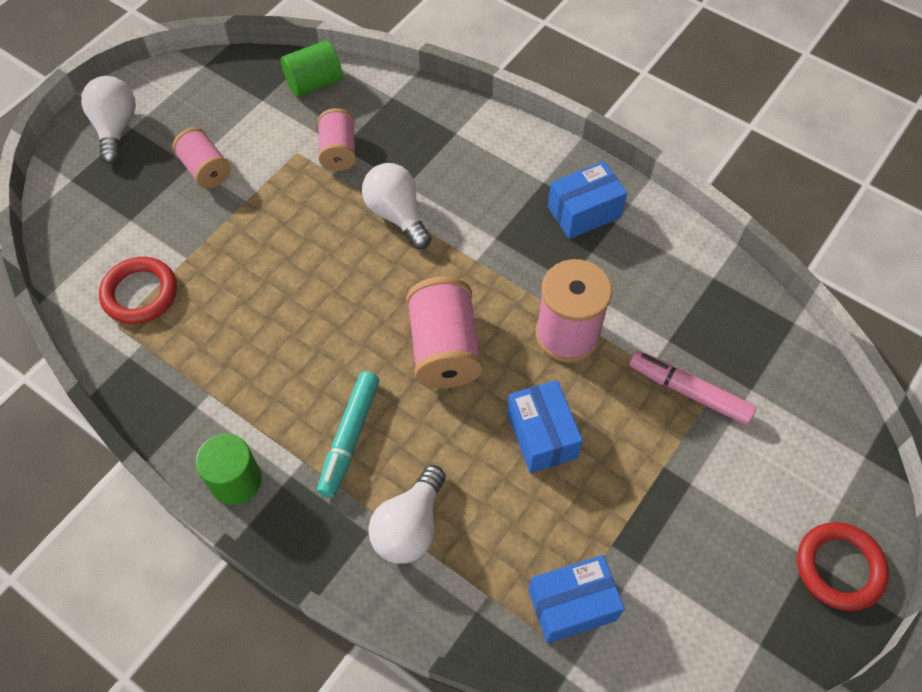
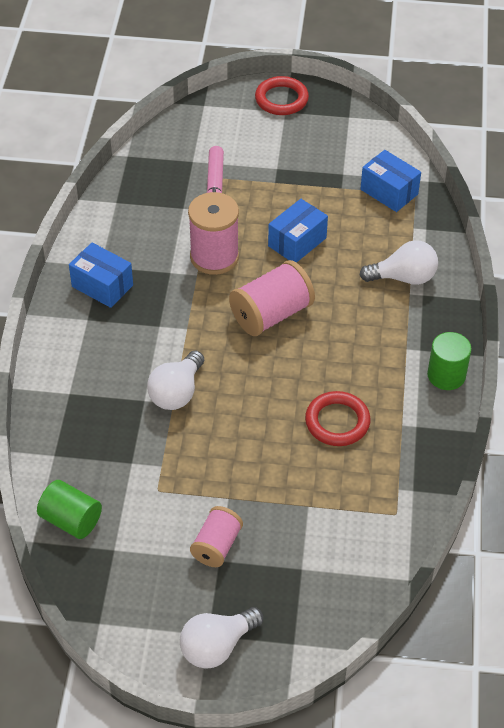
camera: 120 degrees left, 10 degrees down
(140, 293) = (360, 517): red ring -> red ring (337, 422)
(338, 151) = (138, 462): pink spool -> none
(350, 437) = (372, 333): turquoise marker -> none

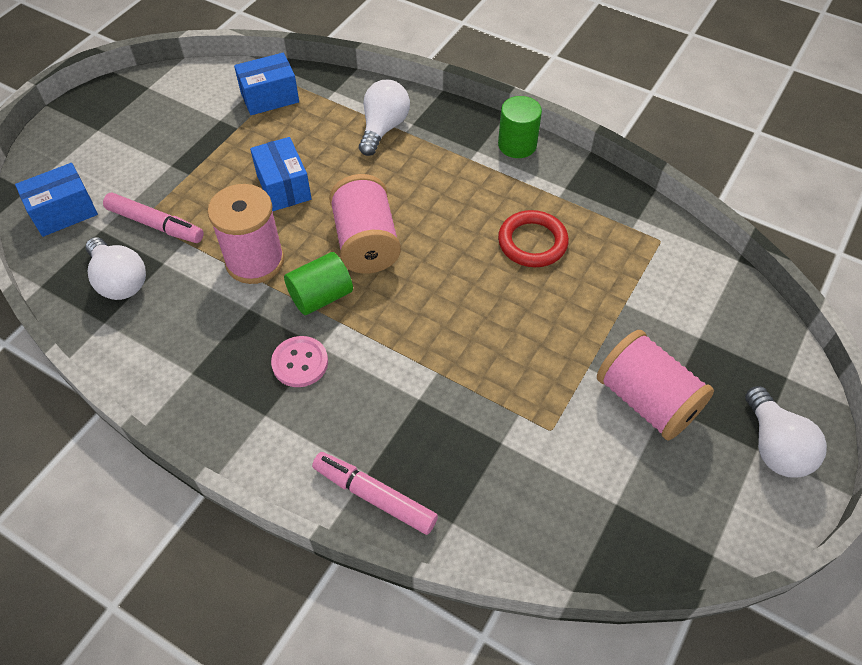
camera: 65 degrees left, 5 degrees up
(53, 404) = (374, 496): none -> pink marker
(71, 520) = (557, 536): green cylinder -> green cylinder (321, 296)
(102, 286) = (224, 381): blue box -> blue box (64, 212)
(139, 320) = (300, 363): none -> pink button
(176, 392) = (424, 363): white light bulb -> white light bulb (120, 281)
(216, 546) = (646, 400): pink spool -> pink spool, size x1.59
(281, 99) = (78, 126): red ring -> none

